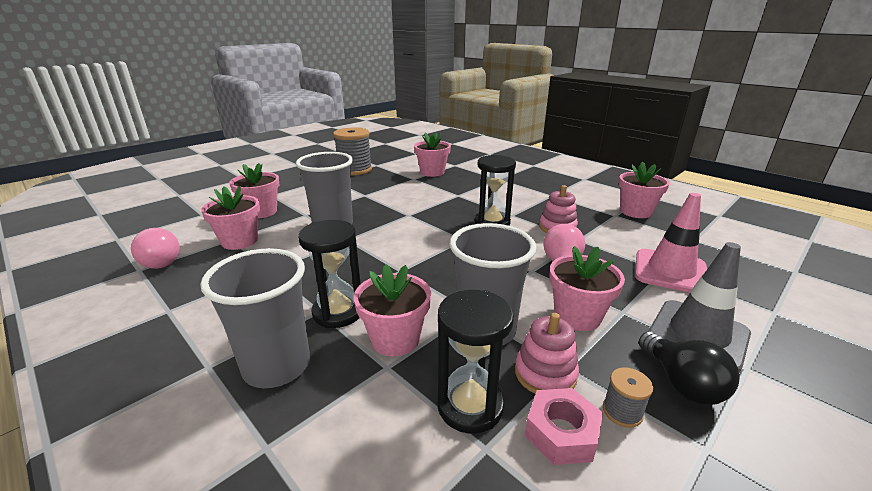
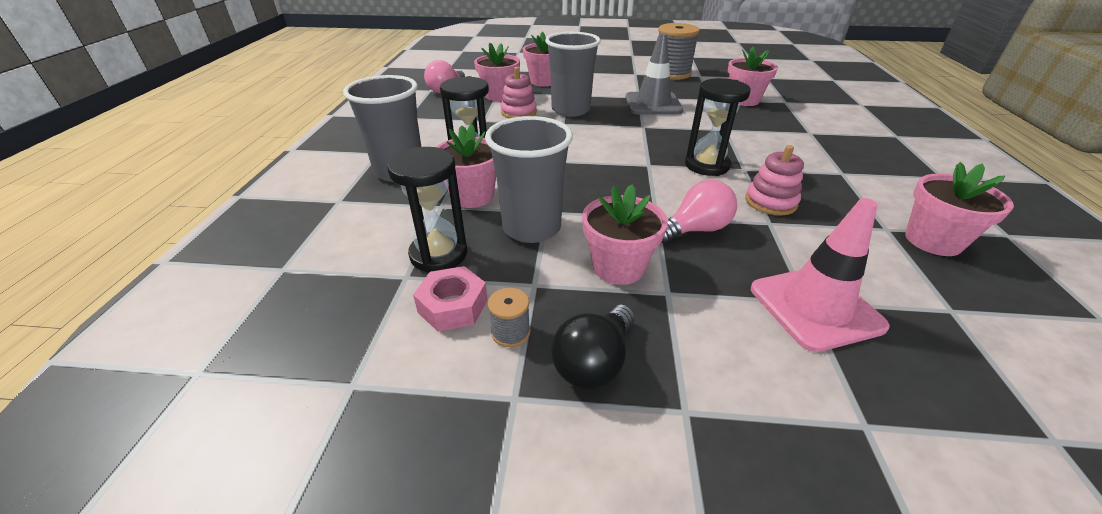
camera: 50 degrees right, 10 degrees up
(545, 374) = (512, 276): pink stacking toy -> pink stacking toy (518, 112)
(698, 335) = (700, 358): grey traffic cone -> grey traffic cone (653, 104)

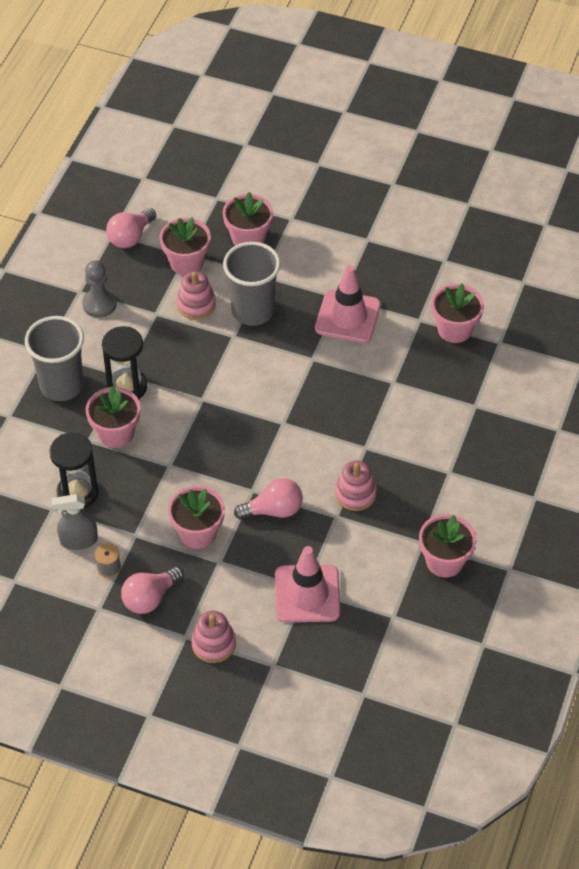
camera: 15 degrees right, 15 degrees up
(428, 121) = (99, 304): none -> grey pawn
(453, 306) = (78, 540): pink nut -> grey spray bottle
(531, 228) = (151, 481): grey cup -> none
(594, 362) = (150, 598): black light bulb -> pink light bulb
(653, 104) = (347, 317): grey traffic cone -> pink traffic cone
(671, 73) = (412, 248): grey spool -> none
(706, 165) = (334, 435): black hourglass -> none
(741, 413) = (213, 644): none -> pink stacking toy

